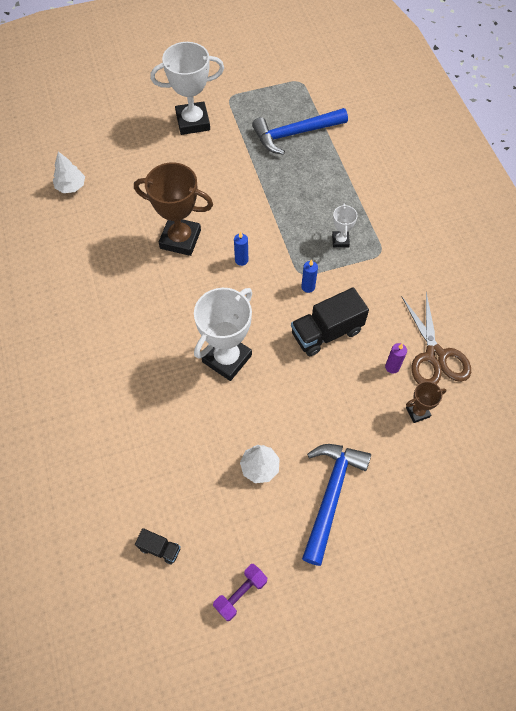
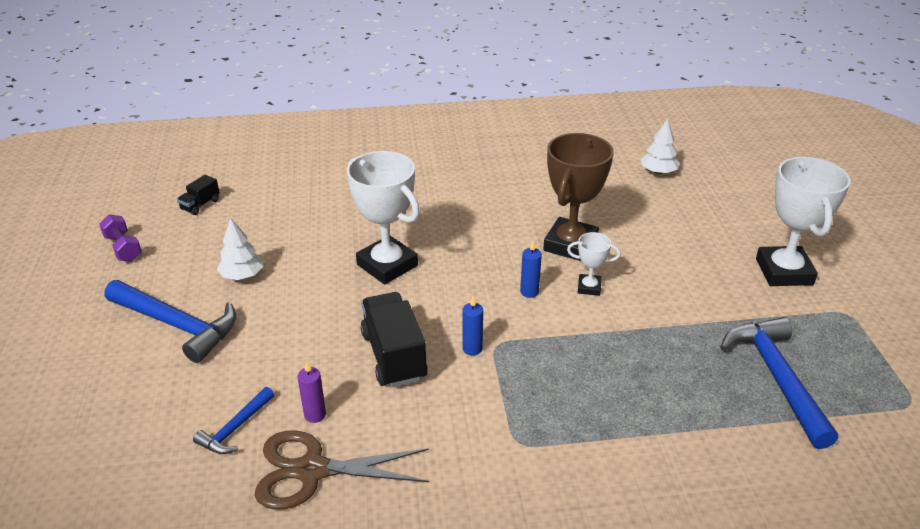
camera: 100 degrees right, 25 degrees down
(340, 241) = (549, 397): white trophy -> white trophy (589, 287)
(417, 412) = (235, 428): brown trophy -> blue hammer

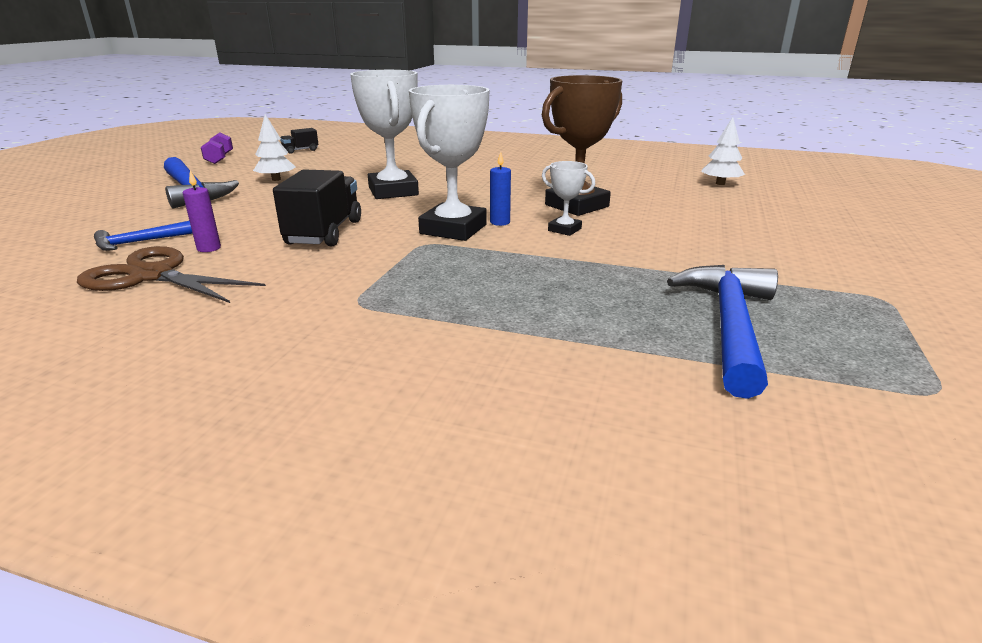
camera: 25 degrees right, 10 degrees down
(472, 348) = (399, 241): blue candle -> none
(784, 272) = (815, 257): white trophy -> white trophy (453, 229)

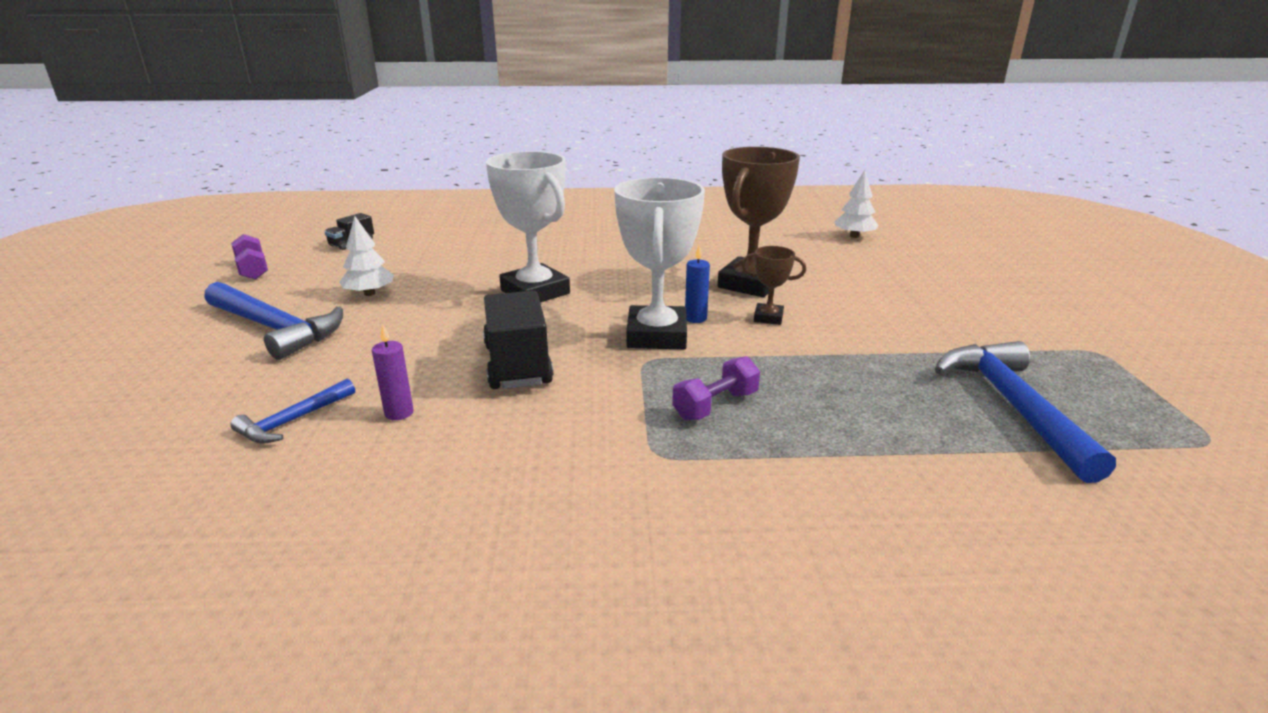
camera: 20 degrees left, 0 degrees up
(153, 275) = (371, 467): brown scissors -> none
(444, 280) = (715, 405): none -> purple dumbbell
(564, 230) = (768, 318): white trophy -> brown trophy

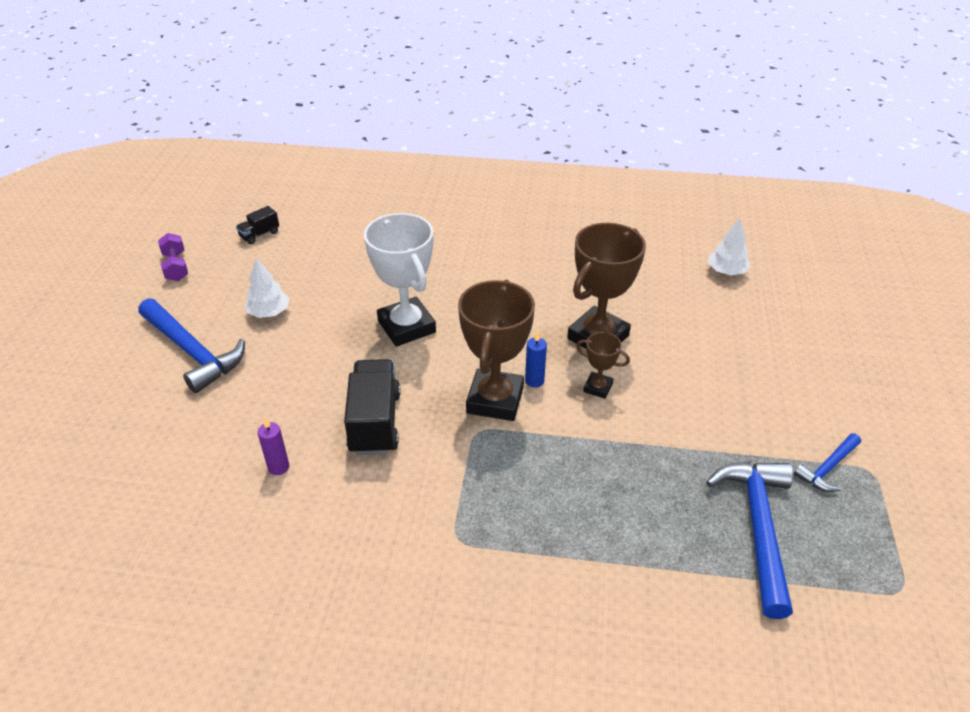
camera: 10 degrees right, 15 degrees up
(293, 421) = (203, 465): blue hammer -> blue hammer (827, 468)
(656, 336) = (495, 400): white trophy -> brown trophy
(715, 405) = (517, 492): purple dumbbell -> none

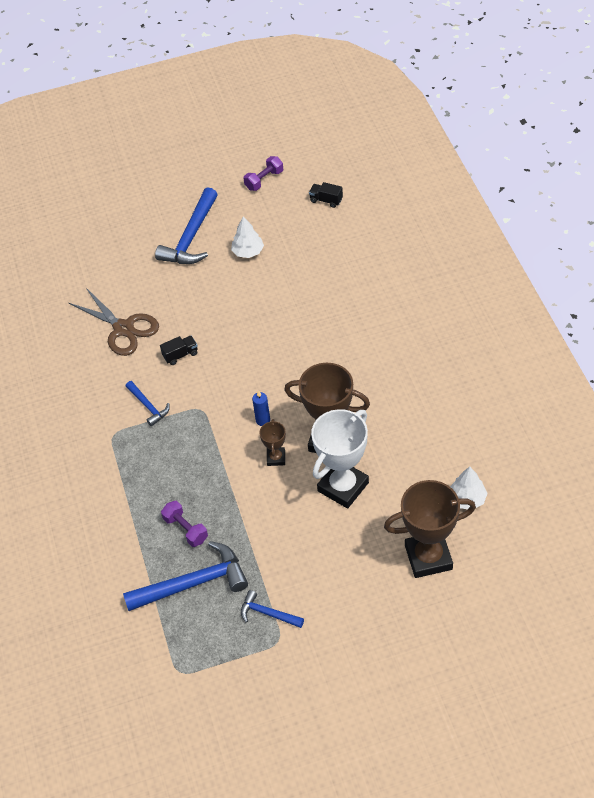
camera: 70 degrees right, 10 degrees up
(278, 467) = (123, 329): purple candle -> brown scissors
(375, 422) = (180, 355): black truck -> black truck, size x0.51
(406, 327) = (277, 328): white trophy -> white trophy (343, 487)
(436, 483) = (148, 406): none -> blue hammer
(495, 400) = (233, 406): brown trophy -> brown trophy (428, 557)
(666, 508) = (185, 529): none -> purple dumbbell

